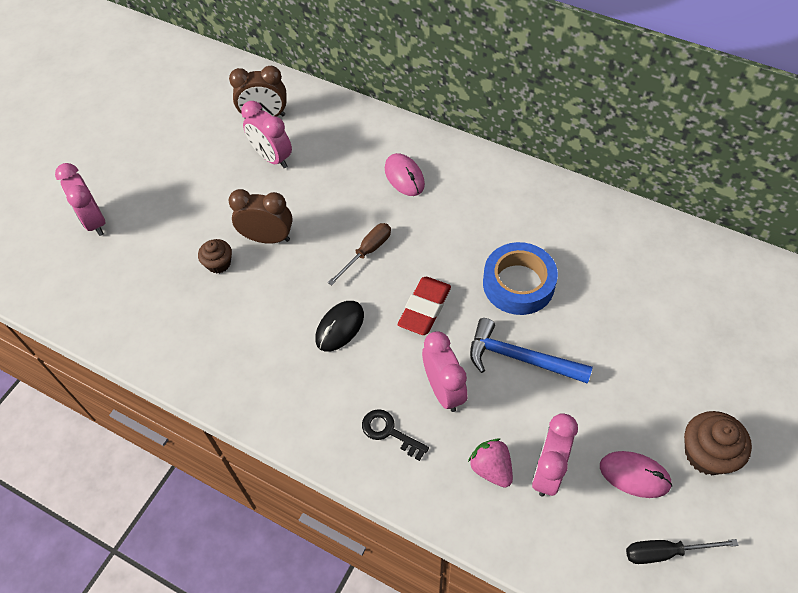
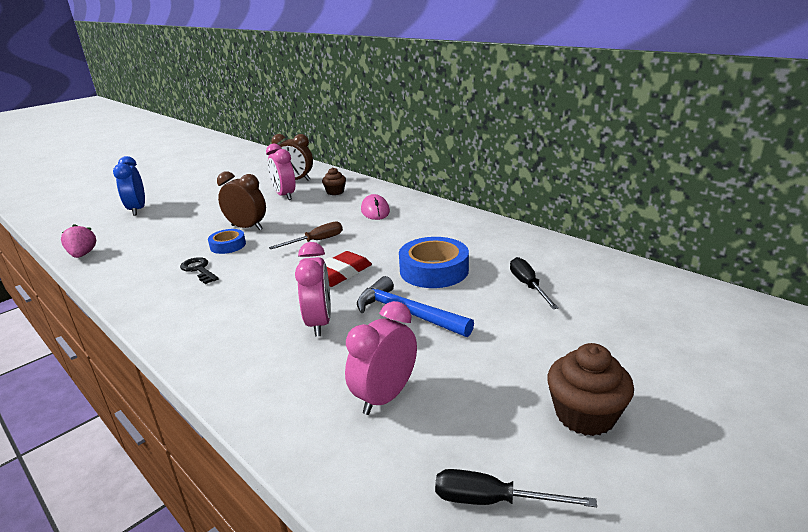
camera: 15 degrees right, 30 degrees down
(94, 221) = (137, 210): pink clock -> blue clock
(218, 263) = (199, 235): brown cupcake -> brown cupcake (335, 192)
(268, 279) = (228, 245): none -> blue tape
(340, 327) = (260, 275): black mouse -> none
(389, 432) = (246, 342): black key -> black key (199, 270)
(491, 468) = (325, 384): pink strawberry -> pink strawberry (83, 255)
(618, 292) = (528, 286): none -> black screwdriver
(634, 475) = (485, 418): pink mouse -> none

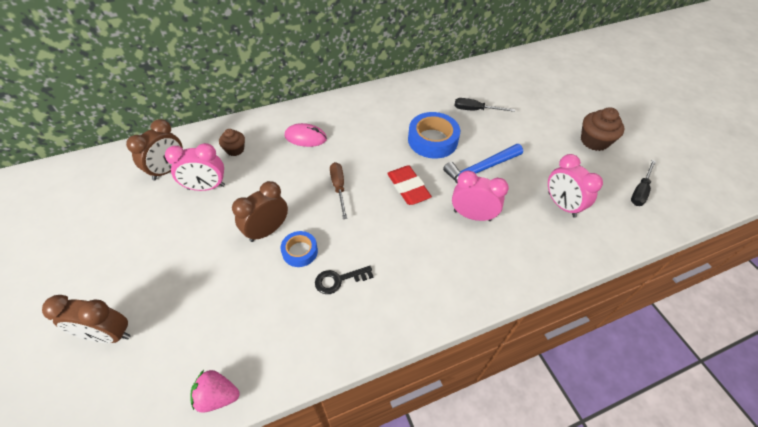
camera: 70 degrees left, 25 degrees up
(137, 210) = (108, 335): blue clock -> brown clock

